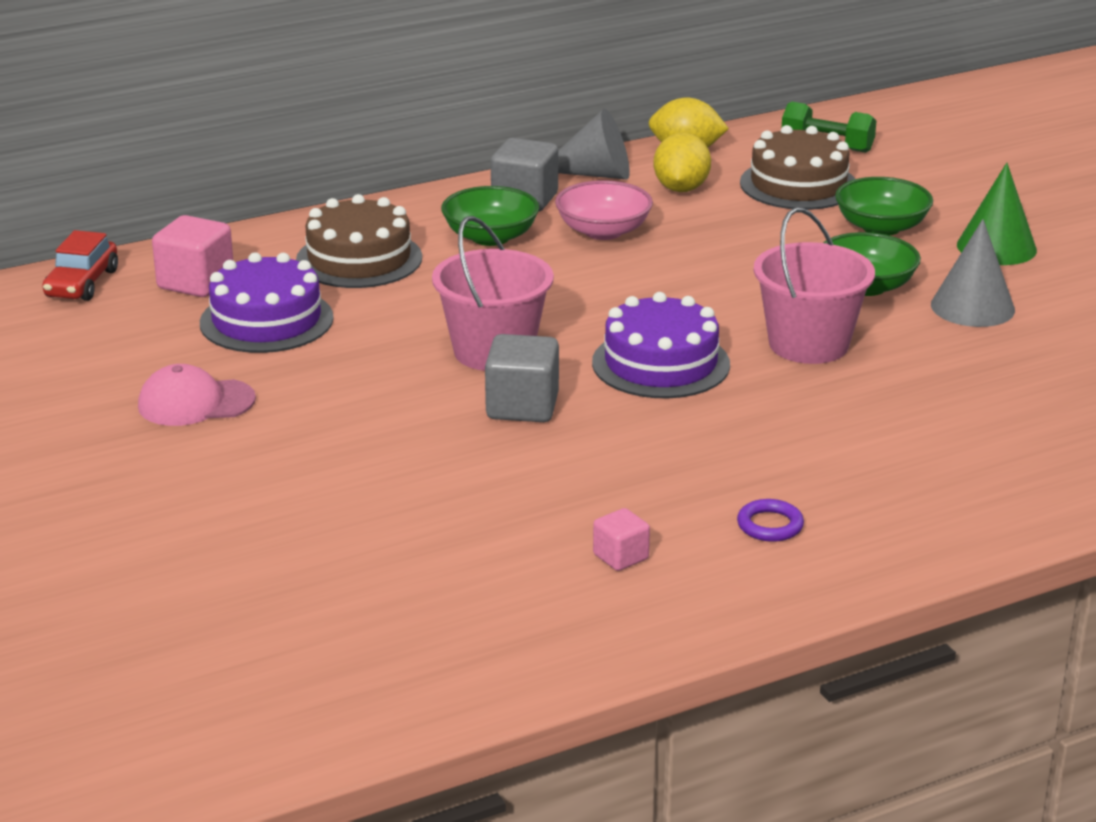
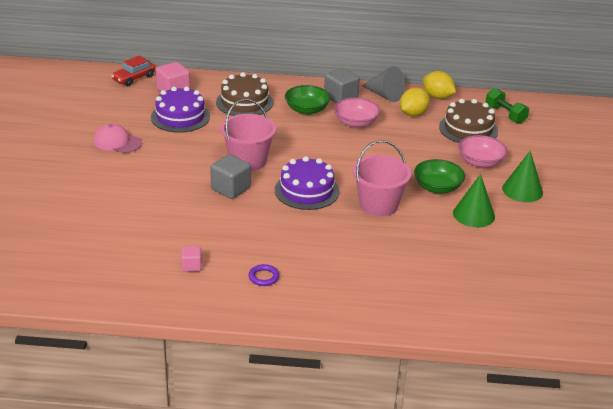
camera: 30 degrees right, 5 degrees up
(881, 227) = (480, 162): green bowl -> pink bowl
(972, 307) = (473, 214): grey cone -> green cone

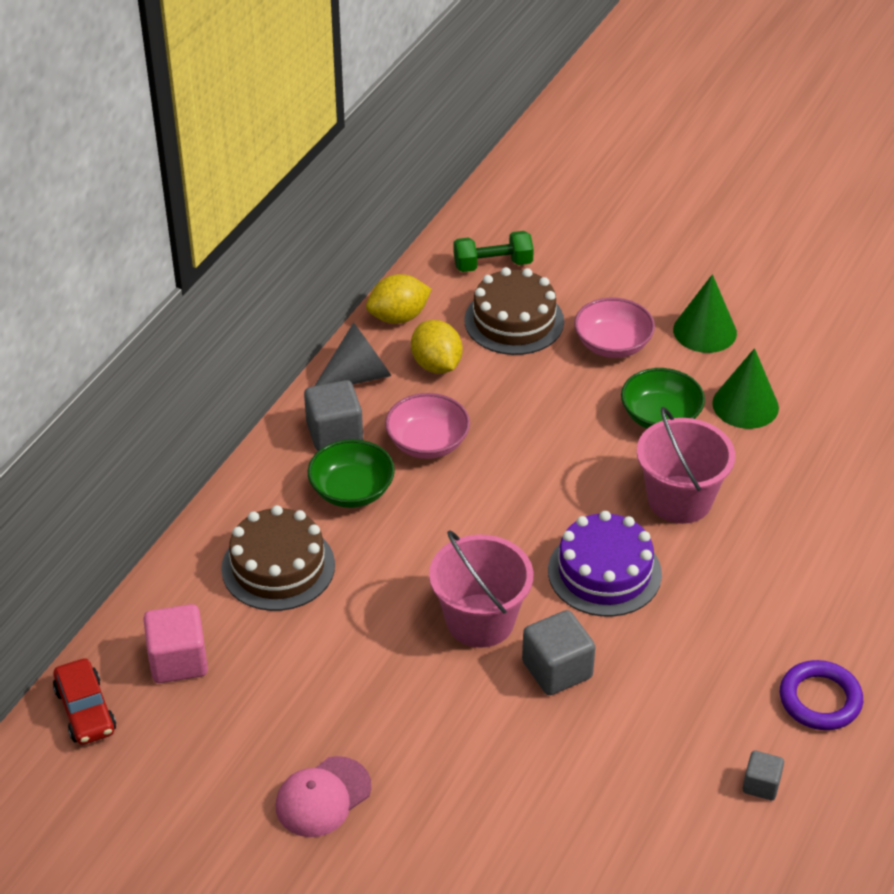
camera: 65 degrees left, 10 degrees up
(180, 117) = (280, 675): purple cake -> none
(191, 266) = (761, 785): pink cube -> grey cube
(263, 277) = (820, 699): purple ring -> purple ring, size x1.62

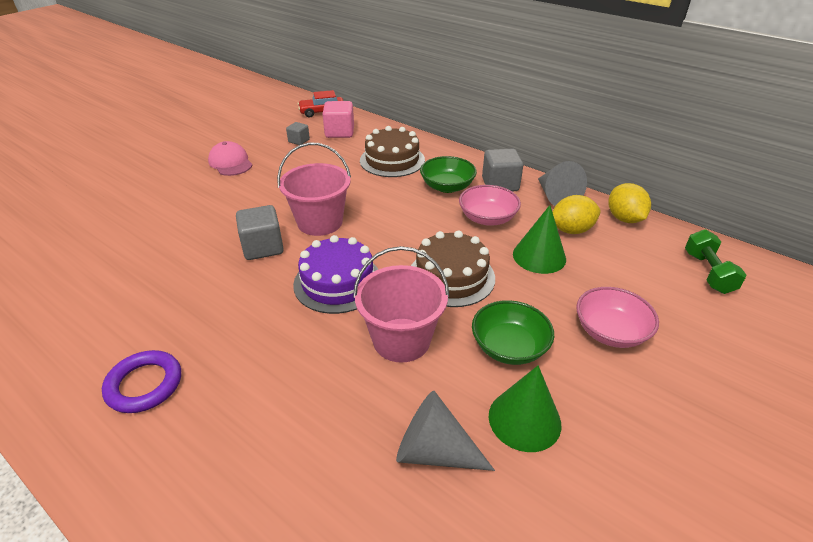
camera: 100 degrees right, 5 degrees down
(514, 321) = (632, 275): brown cake -> brown cake (451, 276)
(705, 331) = (644, 410): green cone -> green cone (539, 256)
(761, 785) = (100, 328): grey cube -> grey cube (299, 141)
(802, 460) = (434, 451): none -> grey cone

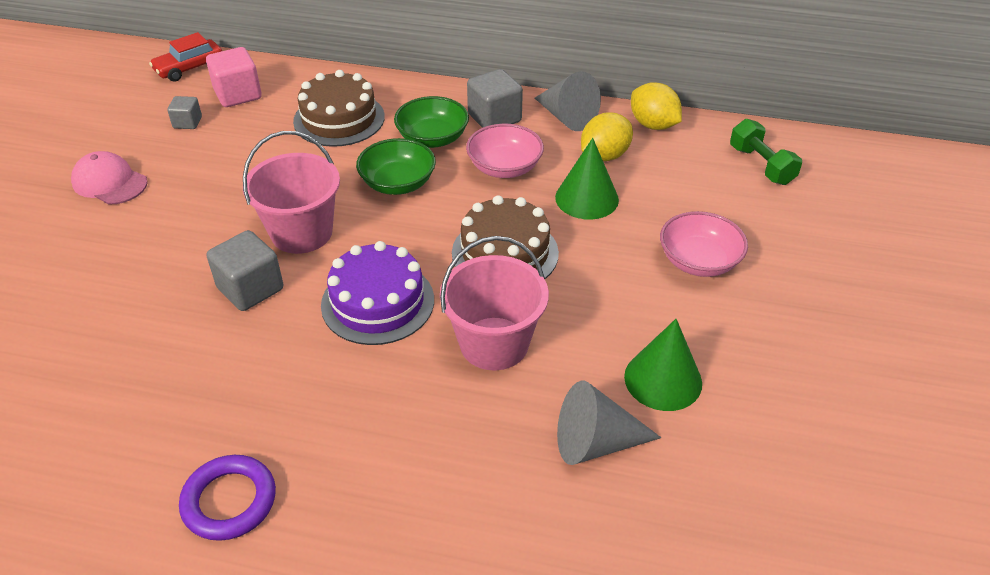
camera: 25 degrees left, 5 degrees up
(509, 347) = (610, 312): green bowl -> green bowl (398, 183)

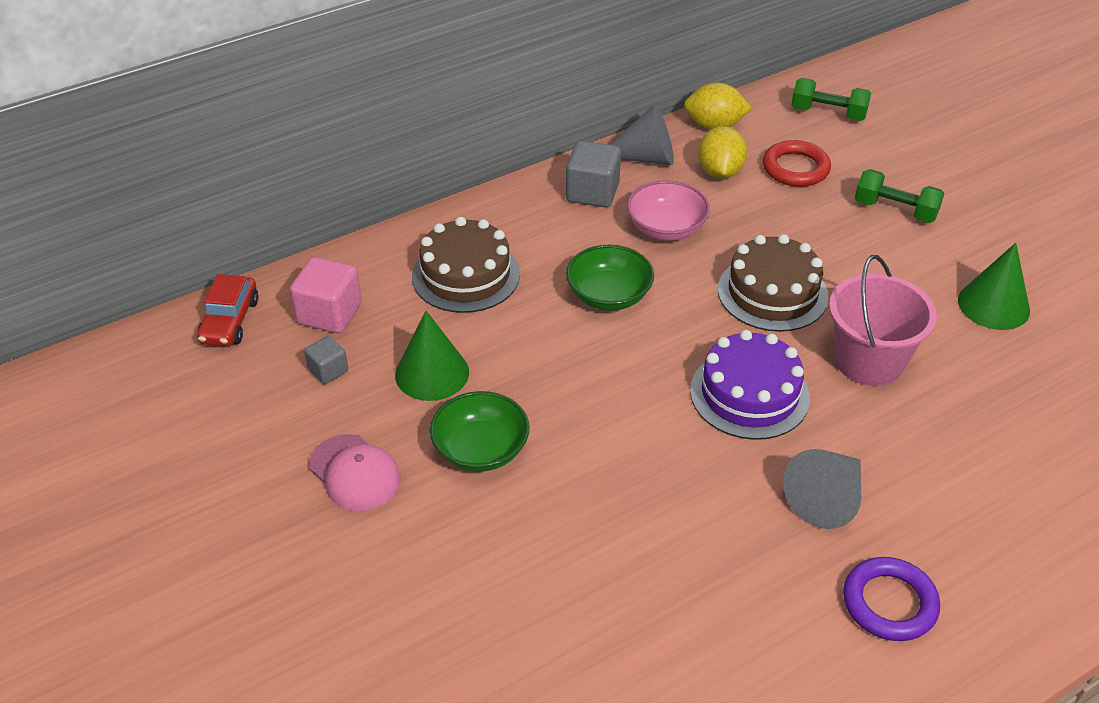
camera: 45 degrees left, 0 degrees up
(109, 182) = (354, 473): pink cap -> pink cap turned 120 degrees counterclockwise
(250, 289) = (642, 459): grey cube -> none
(301, 232) = (603, 387): pink bucket -> none
(432, 138) = (573, 241): green bowl -> green bowl (481, 450)
(587, 198) = (760, 213): green cone -> green cone (432, 373)
(595, 443) = (1020, 374): grey cone -> grey cone (827, 499)
(667, 186) = (795, 168): none -> red ring
(699, 261) = (895, 210): pink bowl -> green dumbbell

